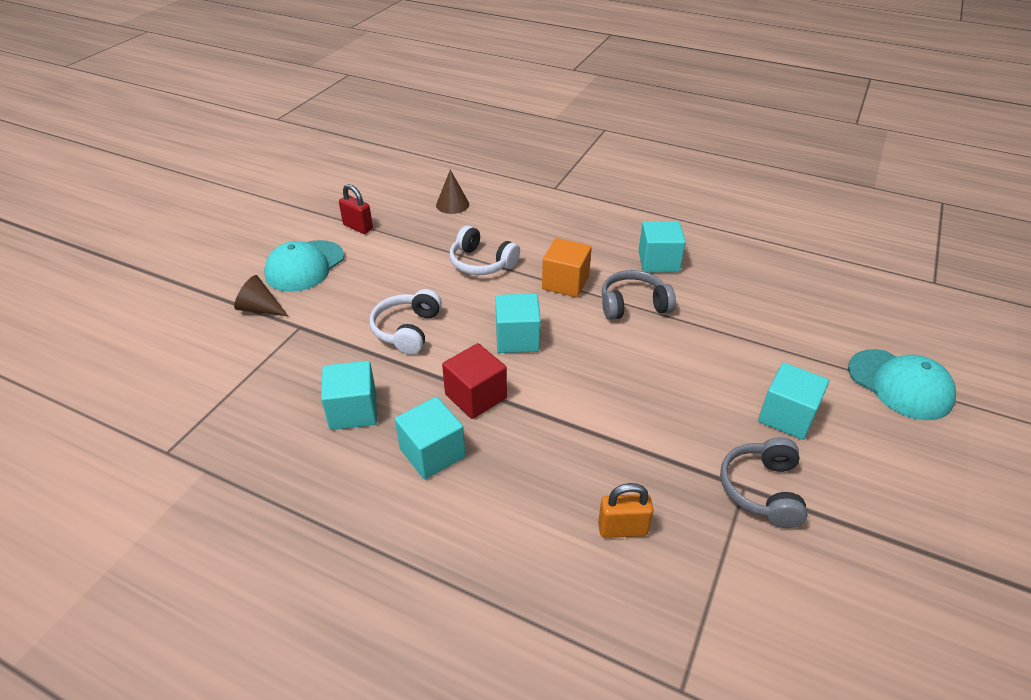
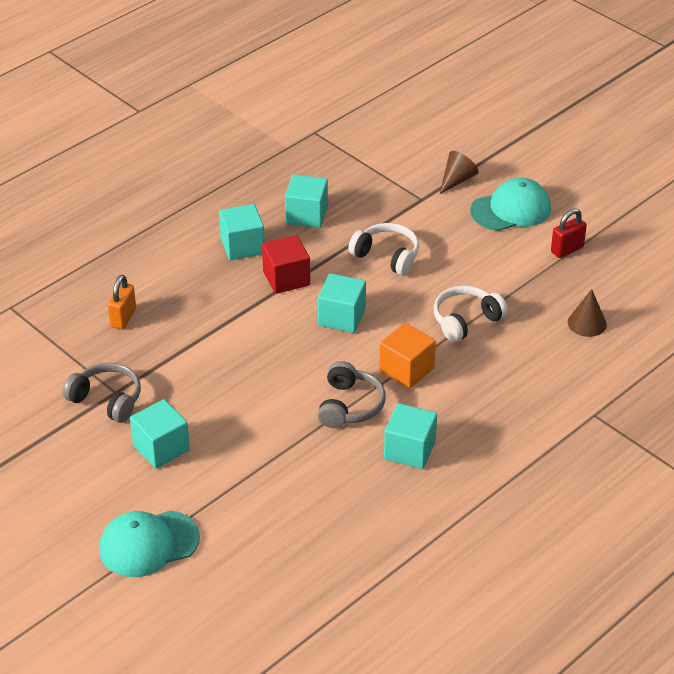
camera: 110 degrees right, 0 degrees up
(305, 266) = (511, 209): turquoise cap -> turquoise cap turned 105 degrees clockwise

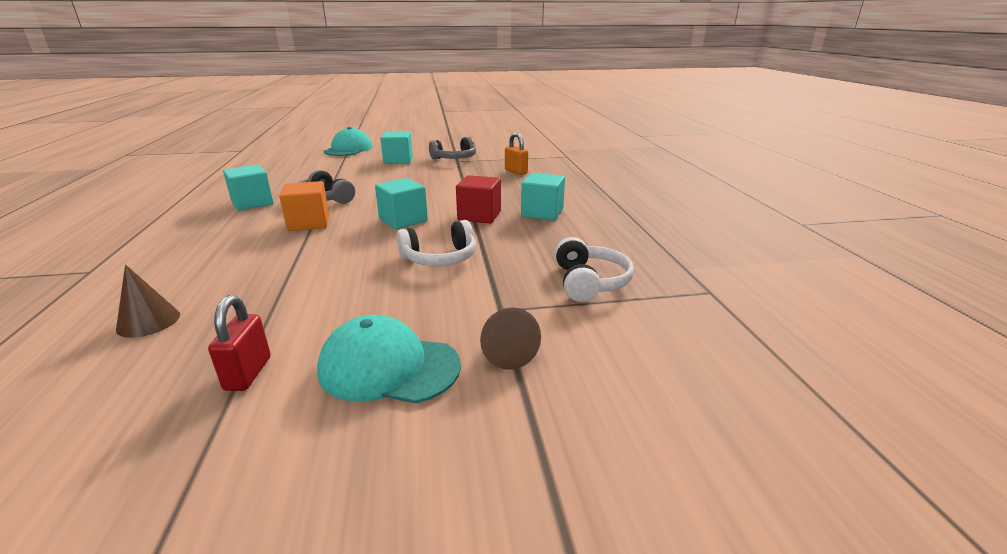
camera: 125 degrees right, 15 degrees down
(306, 215) = (552, 244): turquoise cube -> none
(466, 321) = (298, 261): white headphones -> white headphones (589, 282)
(511, 209) = (389, 367): turquoise cap -> turquoise cap turned 90 degrees clockwise

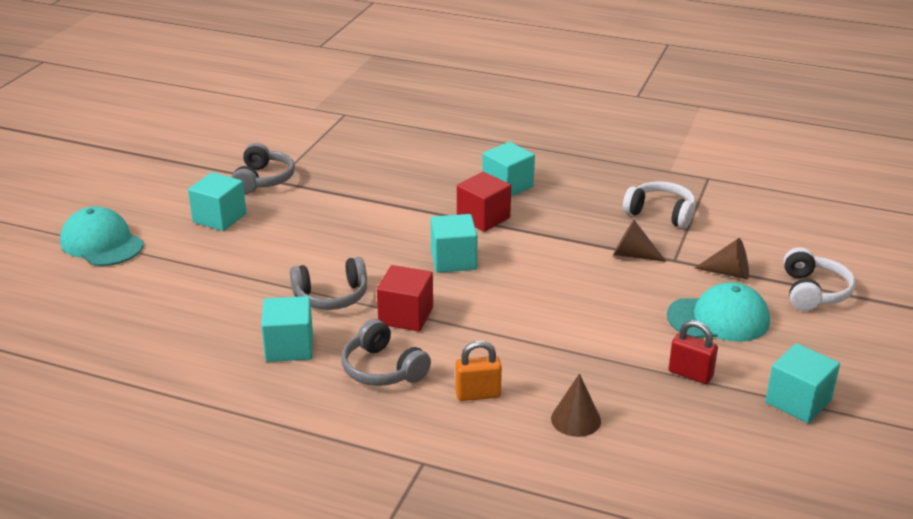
camera: 60 degrees left, 5 degrees up
(184, 495) = (798, 402): none -> turquoise cube
(229, 231) = (382, 369): none -> grey headphones
(309, 223) = (406, 316): orange cube -> red cube
(389, 367) = (718, 319): turquoise cap -> turquoise cap turned 135 degrees counterclockwise
(440, 258) = (565, 262): white headphones -> white headphones (813, 292)
(486, 285) = (633, 255): none -> brown cone
(516, 172) = (367, 160): orange padlock -> orange padlock (478, 394)

